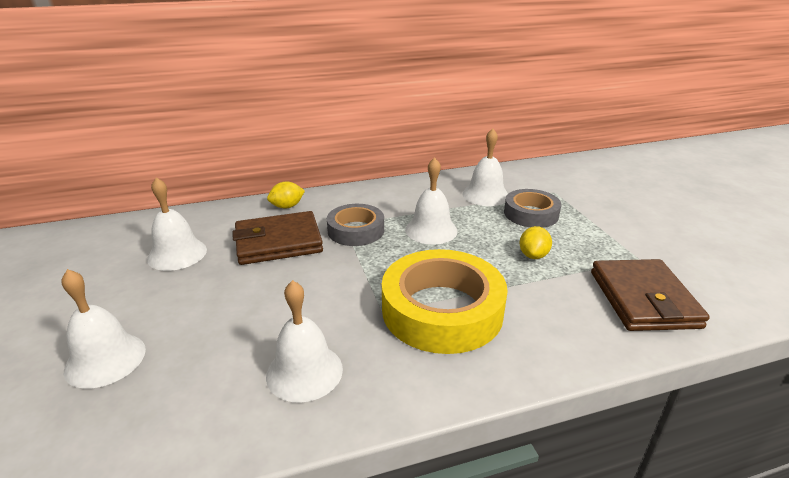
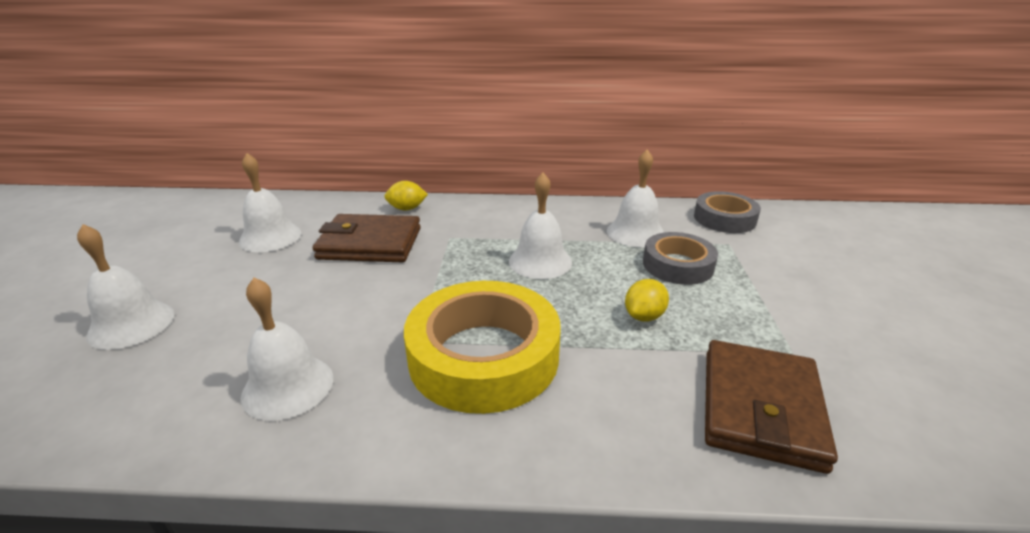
camera: 20 degrees right, 0 degrees up
(356, 230) = (457, 246): grey tape -> grey tape (724, 218)

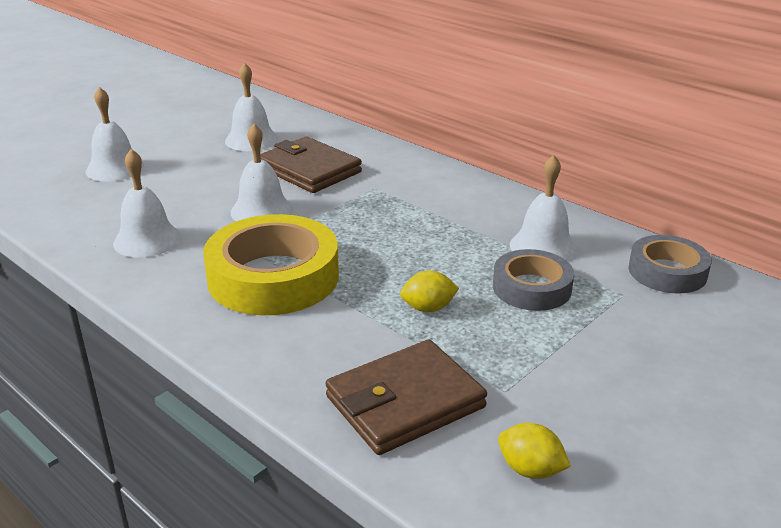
camera: 40 degrees right, 0 degrees up
(407, 209) = (375, 152): yellow lemon -> yellow lemon (530, 470)
(540, 261) = (415, 234): white bell -> white bell (262, 210)

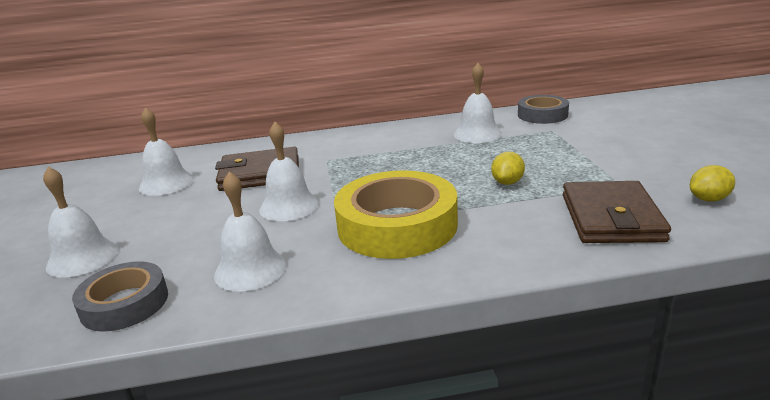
camera: 50 degrees left, 5 degrees down
(531, 288) = (519, 148): grey tape -> grey tape (125, 303)

